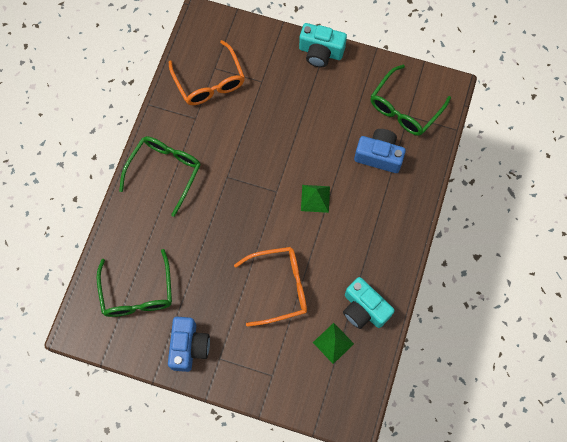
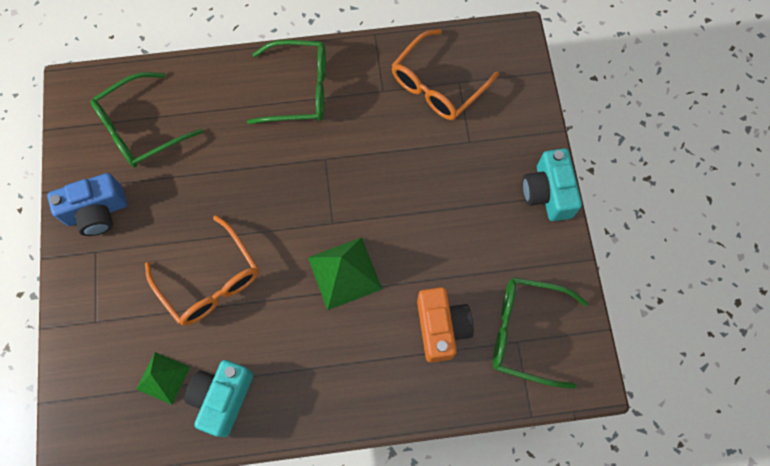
camera: 65 degrees right, 0 degrees up
(315, 198) = (344, 273): green pyramid -> green pyramid, size x1.52
(379, 156) = (441, 327): blue camera -> orange camera

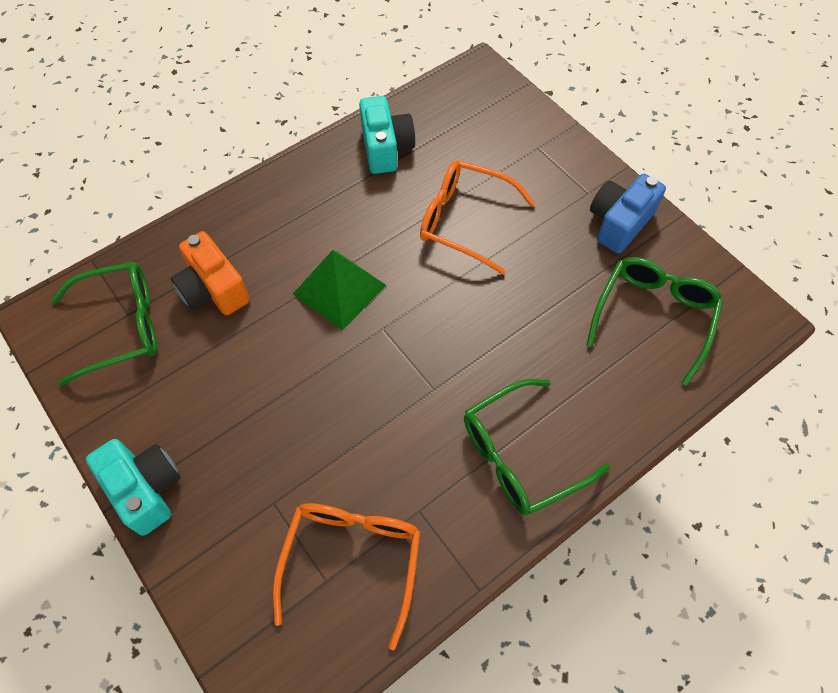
camera: 150 degrees right, 10 degrees down
(163, 378) = (447, 138): green pyramid -> none

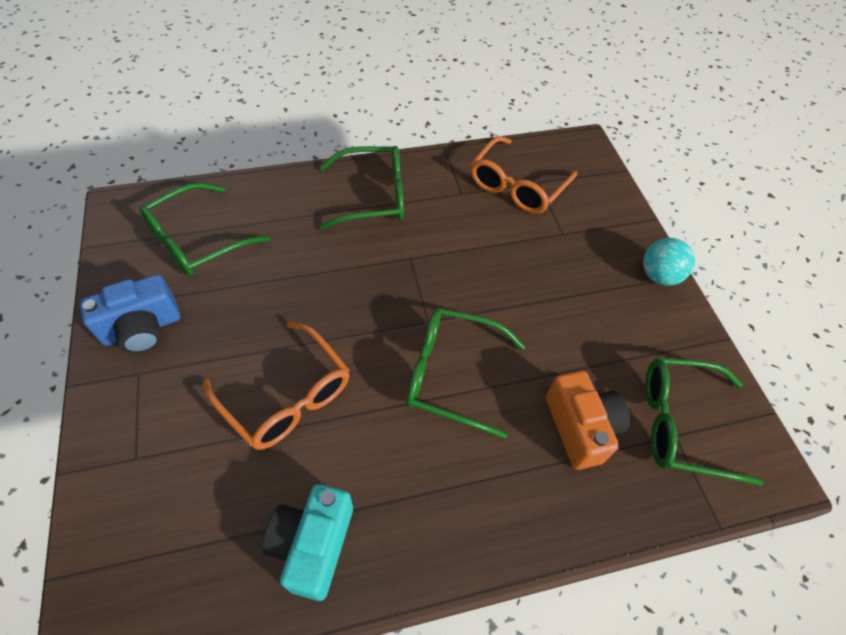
camera: 160 degrees left, 5 degrees down
(145, 489) = (659, 276): turquoise camera -> turquoise ball
(339, 289) = (452, 374): green pyramid -> green glasses

